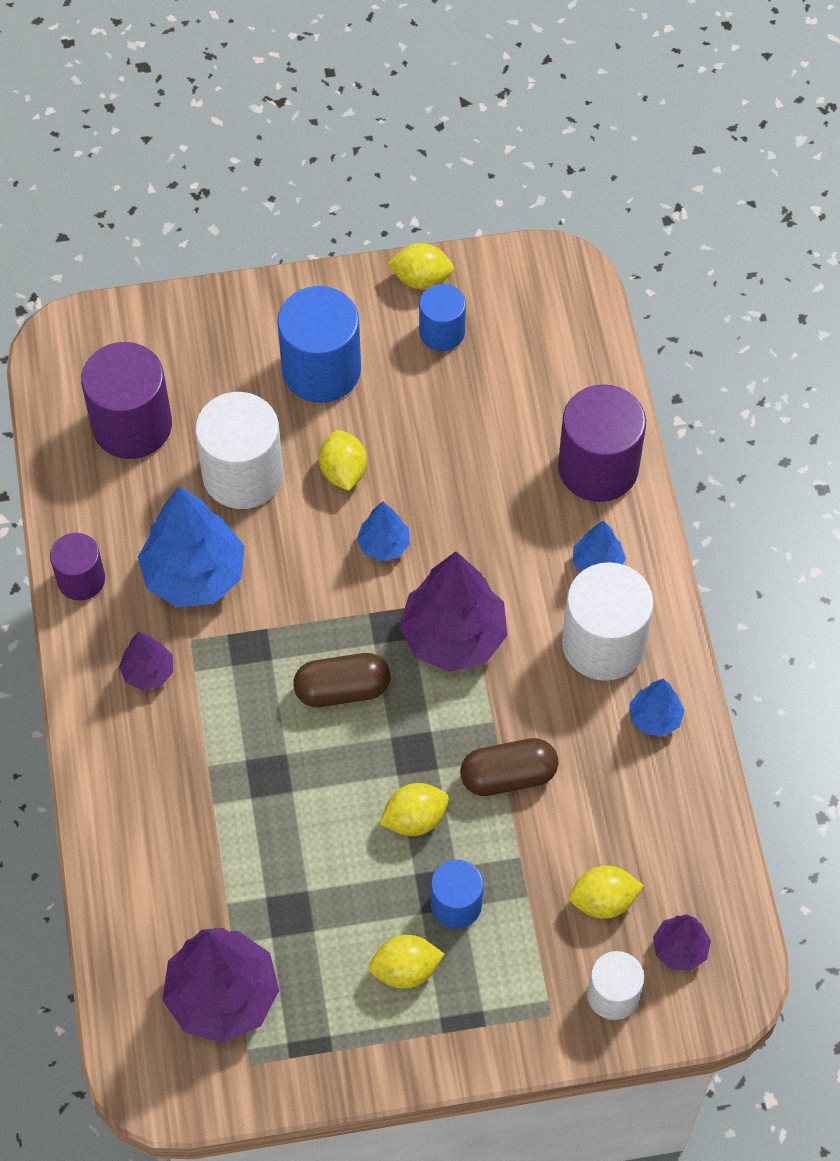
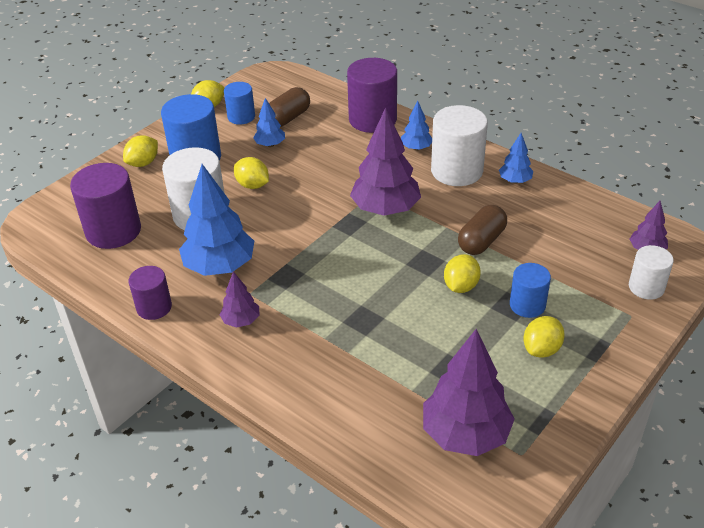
camera: 40 degrees left, 20 degrees down
(342, 689) = (357, 261): brown capsule -> brown capsule (288, 118)
(383, 545) = (307, 198): blue tree -> blue tree (270, 145)
(603, 901) = (589, 256): yellow lemon -> yellow lemon (143, 163)

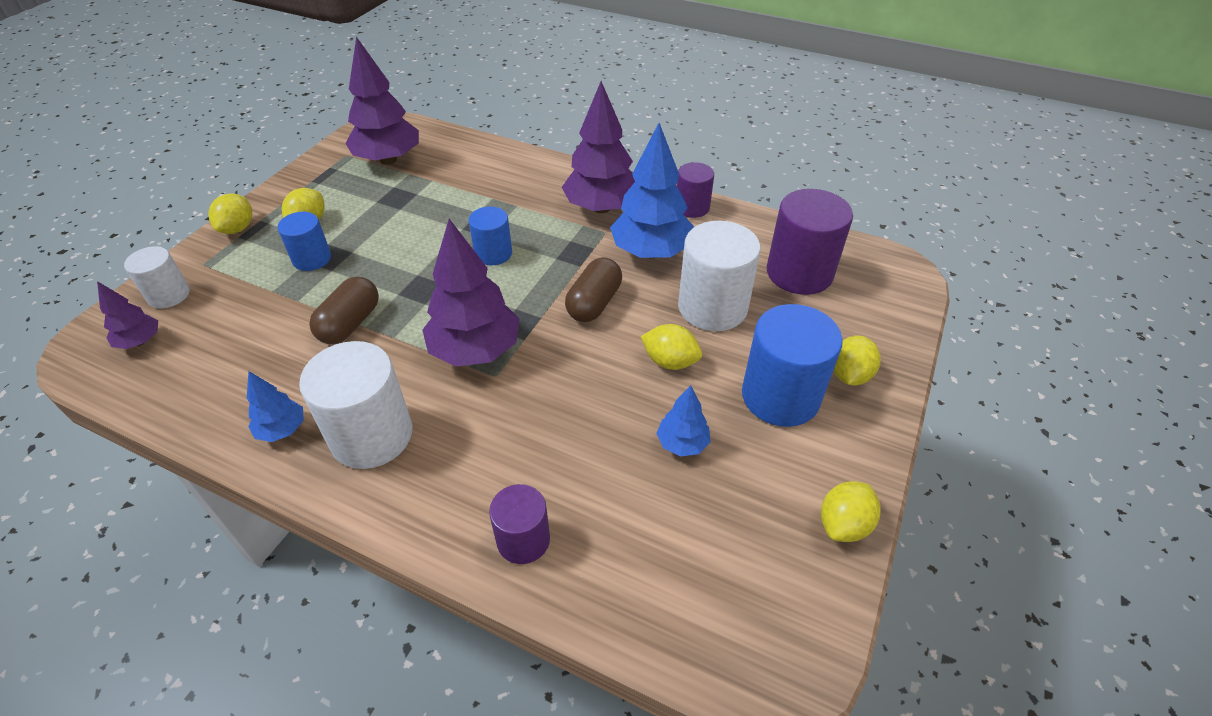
camera: 165 degrees right, 5 degrees up
(241, 117) = (767, 504): blue cylinder -> blue cylinder (493, 253)
(241, 321) = (601, 208): purple tree -> purple tree, size x1.98
(288, 118) = (681, 516): brown capsule -> brown capsule (594, 303)
(372, 119) = (523, 540): purple cylinder -> purple cylinder, size x0.58
(416, 148) = (437, 476): blue tree -> none
(461, 286) = (381, 268): yellow lemon -> yellow lemon (238, 228)

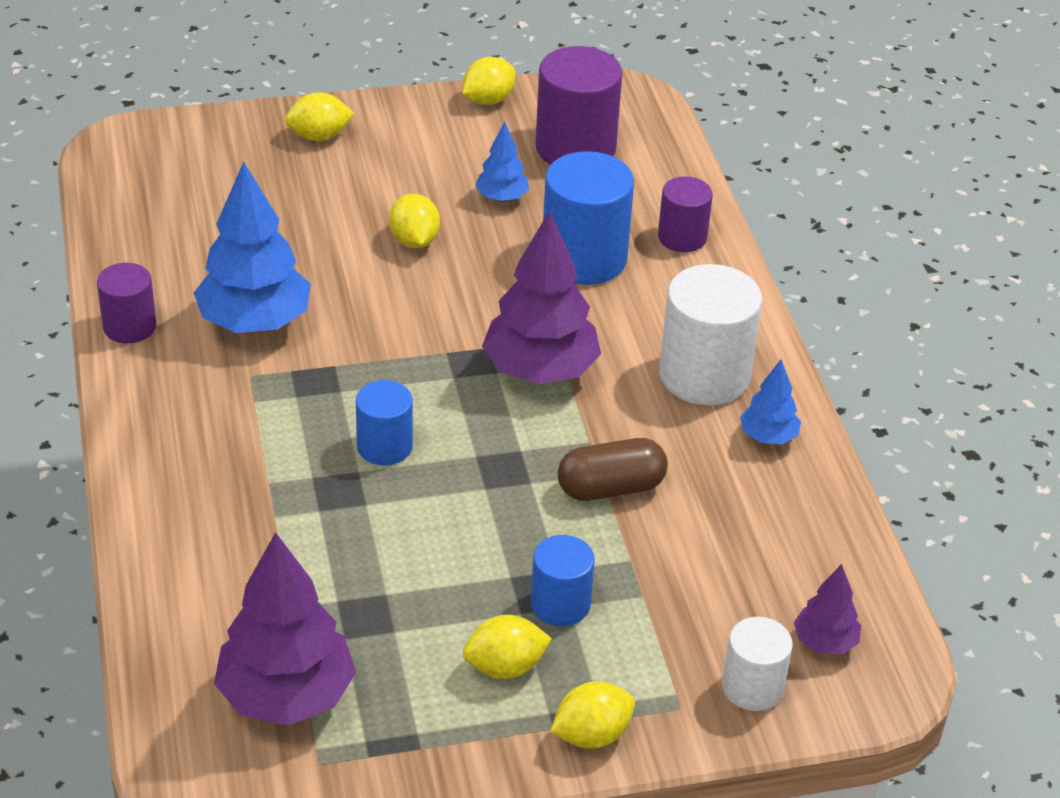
camera: 130 degrees left, 5 degrees down
(594, 303) = (385, 325): brown capsule -> none
(601, 208) = (202, 402): purple tree -> none
(712, 307) = (307, 243): white cylinder -> none
(780, 396) = (388, 165): blue cylinder -> blue cylinder (584, 258)
(799, 273) = (189, 206): purple cylinder -> purple cylinder (575, 148)
(843, 524) = (488, 100): yellow lemon -> yellow lemon turned 45 degrees counterclockwise

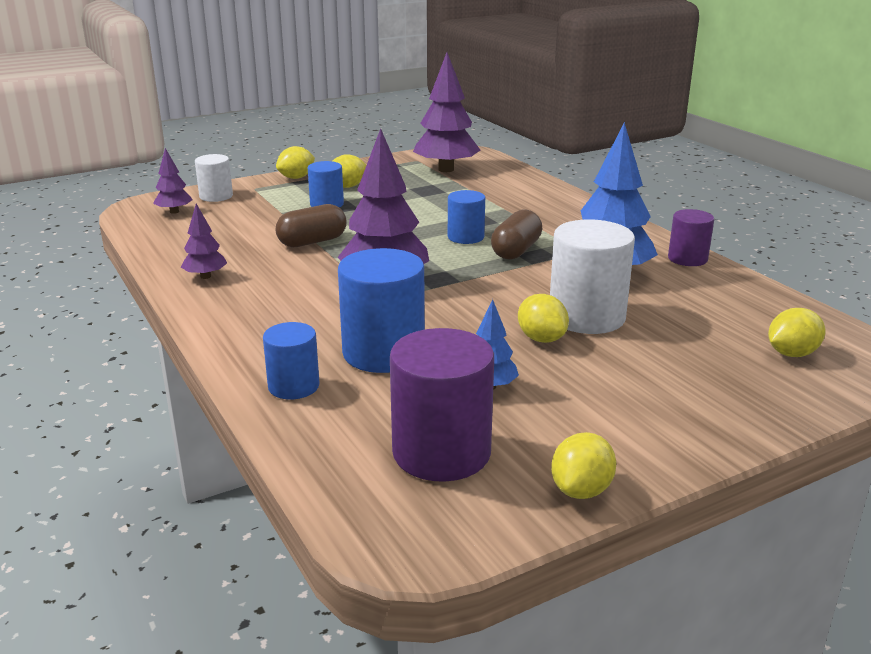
camera: 165 degrees right, 15 degrees down
(319, 136) = (719, 406): yellow lemon -> yellow lemon (791, 353)
(336, 396) = (516, 251): none -> brown capsule
(682, 237) = (293, 386): purple cylinder -> blue cylinder
(704, 375) = (257, 298): white cylinder -> white cylinder (586, 317)
(768, 437) = (205, 276): blue tree -> purple tree

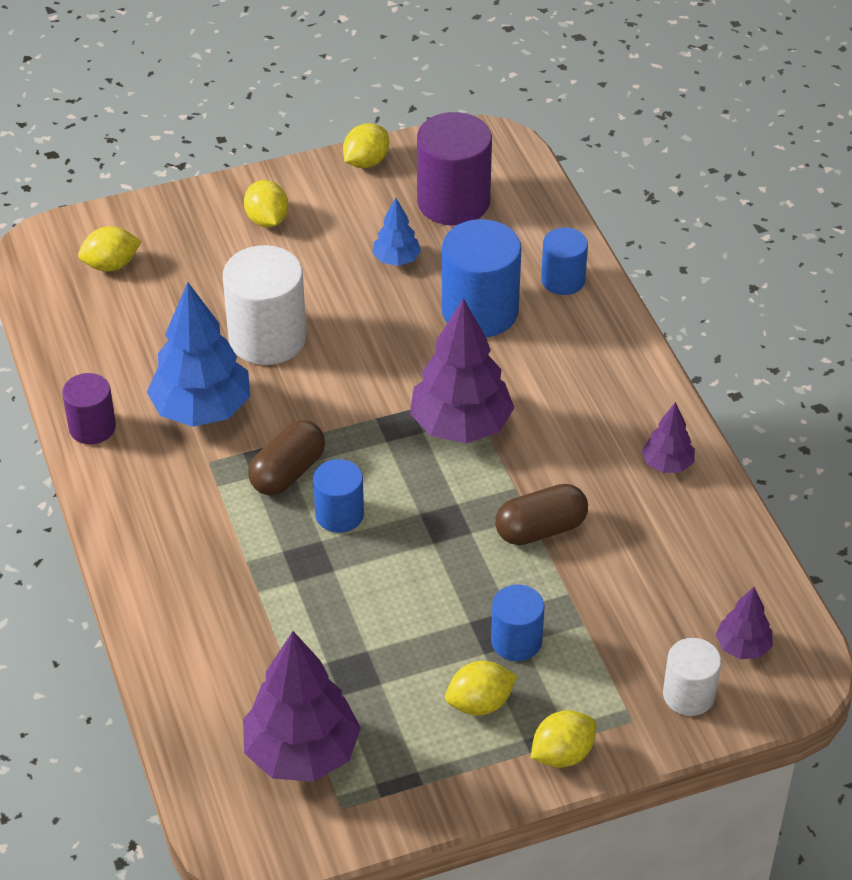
camera: 170 degrees left, 20 degrees up
(541, 339) = (327, 312): yellow lemon -> yellow lemon (267, 220)

